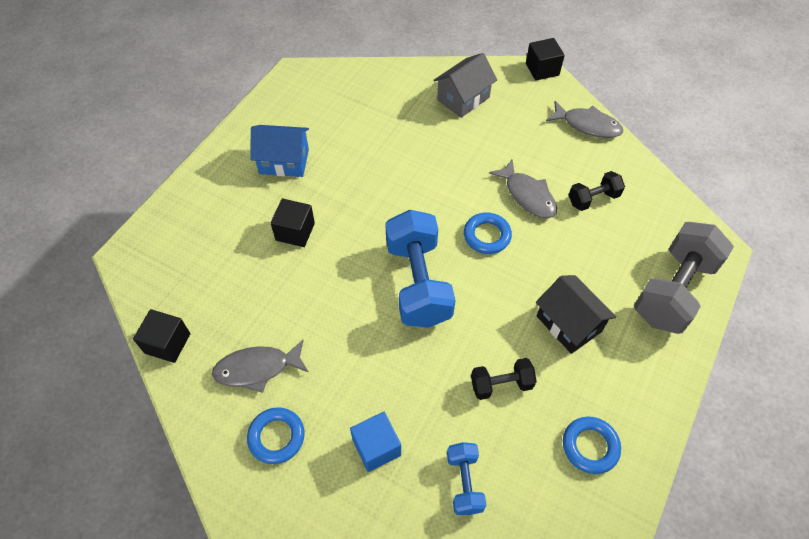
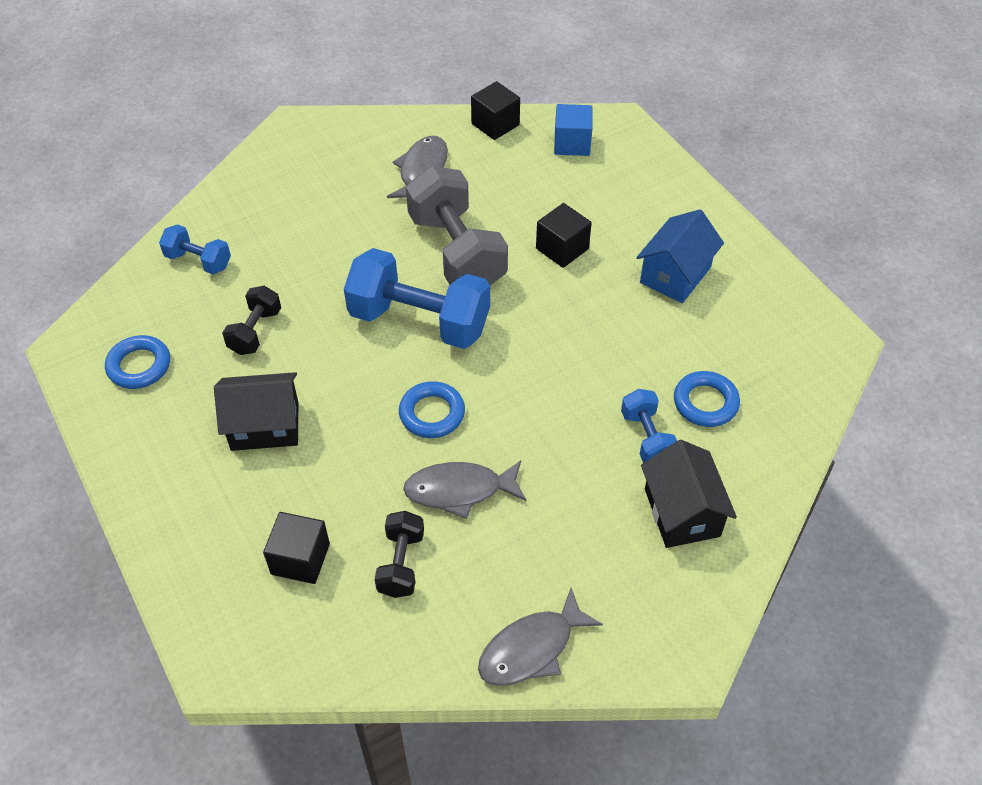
camera: 120 degrees right, 5 degrees down
(276, 437) = (347, 162): blue ring -> blue ring (705, 403)
(376, 447) = (281, 219): blue cube -> blue cube (572, 143)
(426, 129) = (646, 438): none -> blue dumbbell
(463, 99) = (682, 512): grey house -> black house
(542, 69) = (690, 662): black cube -> black cube (300, 559)
(673, 290) = (212, 560): grey dumbbell -> grey dumbbell (457, 252)

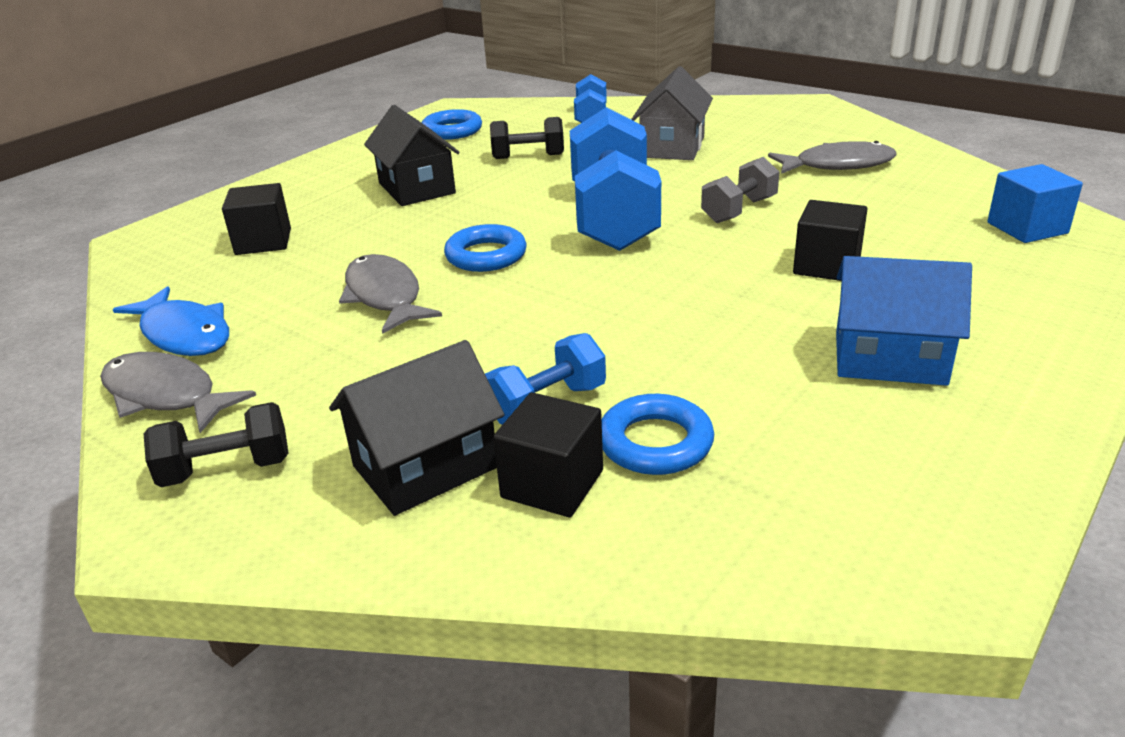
camera: 70 degrees right, 20 degrees down
(313, 238) = (672, 147): none -> grey house
(401, 564) = (271, 289): black dumbbell -> black dumbbell (226, 469)
(443, 632) = (184, 334): none -> blue fish
(457, 252) = (739, 210): grey dumbbell -> grey dumbbell, size x0.51
(495, 124) = (977, 180): black cube -> black cube (552, 484)

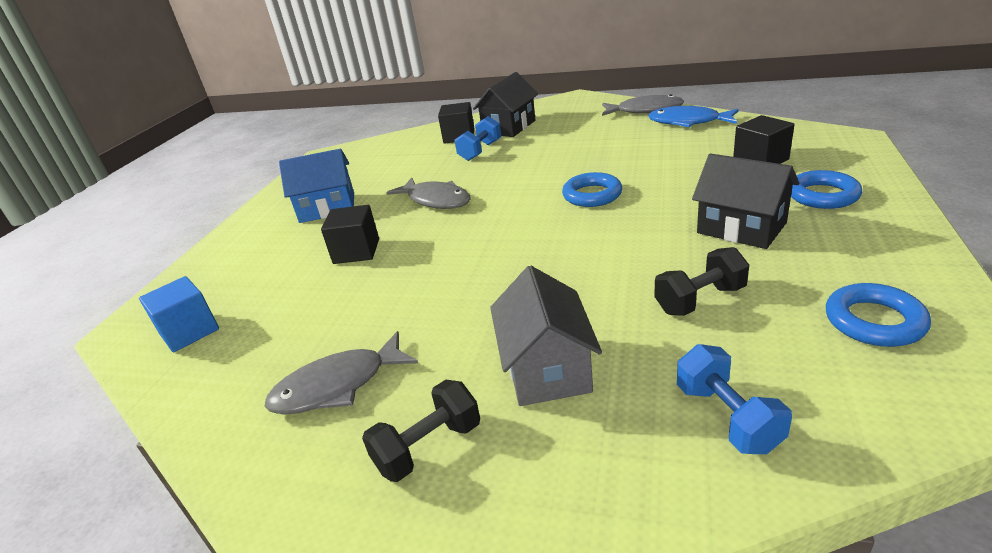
camera: 160 degrees right, 0 degrees up
(226, 469) = (579, 108): black dumbbell -> black dumbbell (428, 447)
(385, 296) = (617, 160): grey fish -> grey fish (436, 200)
(613, 217) = (531, 248): blue dumbbell -> none
(655, 443) = (428, 154): blue ring -> blue ring (822, 195)
(739, 210) = (430, 285): grey dumbbell -> none

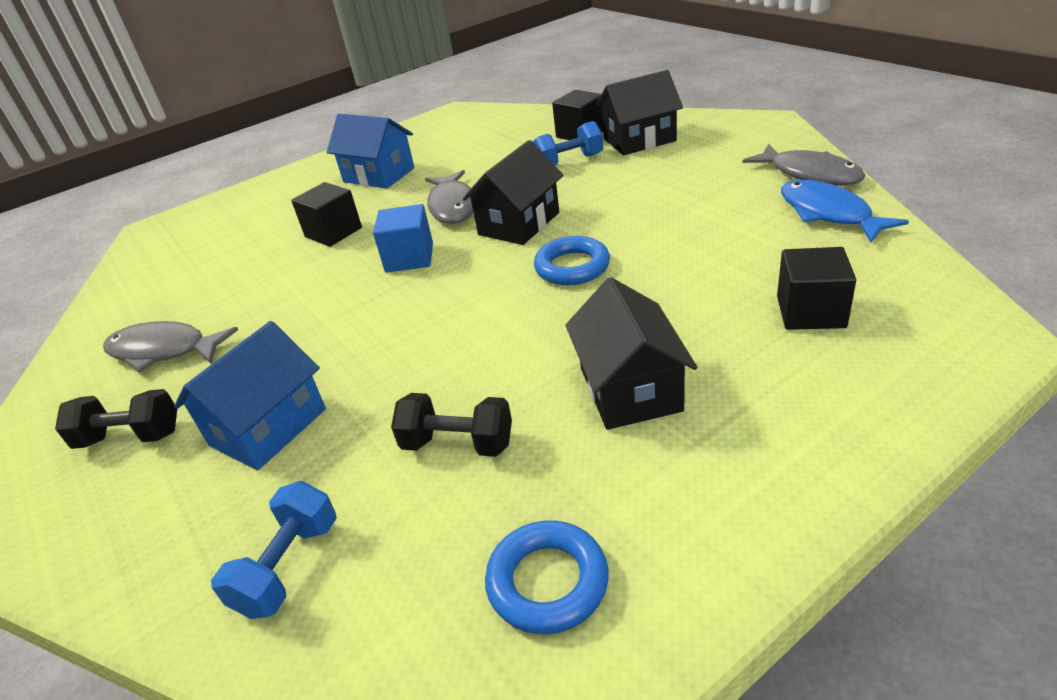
camera: 40 degrees right, 5 degrees up
(189, 331) = (169, 251): blue cube -> blue cube (409, 258)
(509, 190) = (519, 223): none -> black house
(547, 368) = (268, 427): grey house -> blue house
(822, 195) = (789, 401): blue ring -> none

